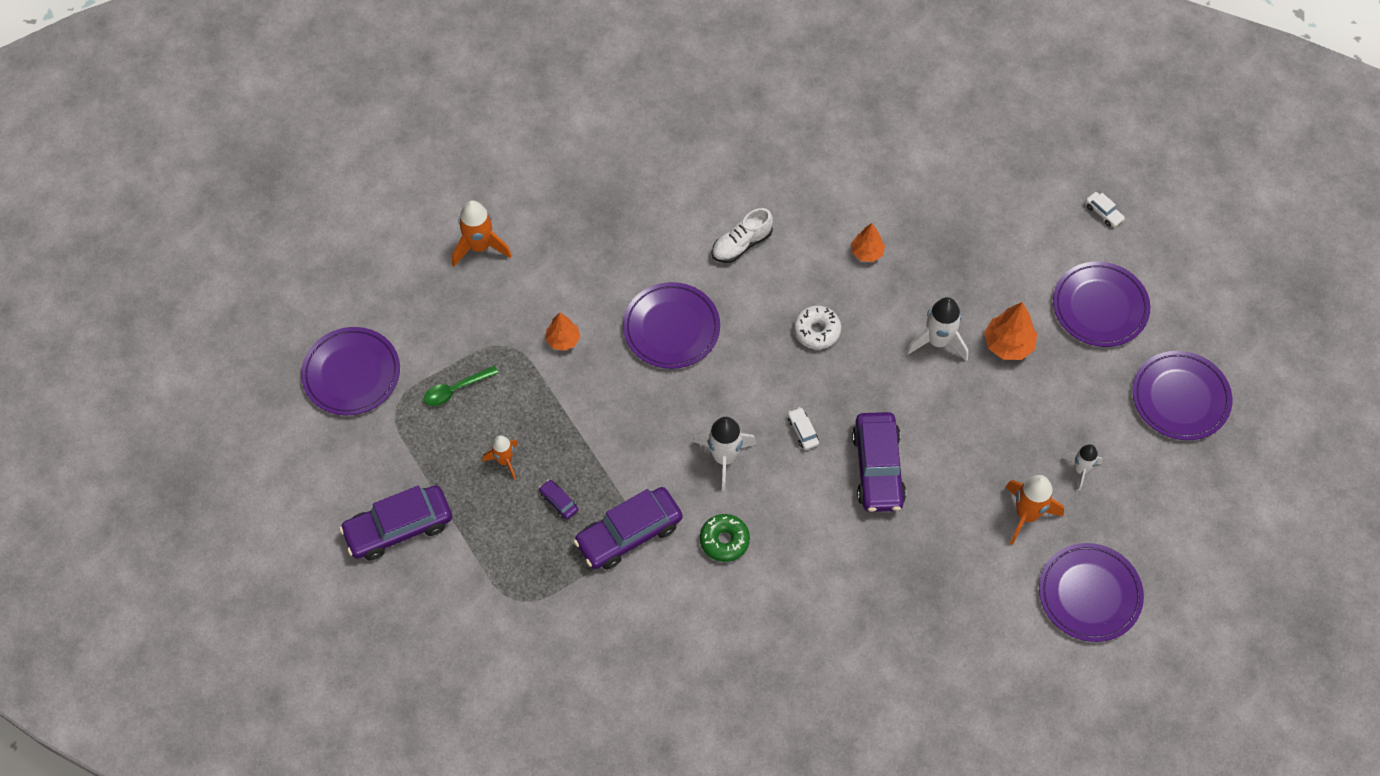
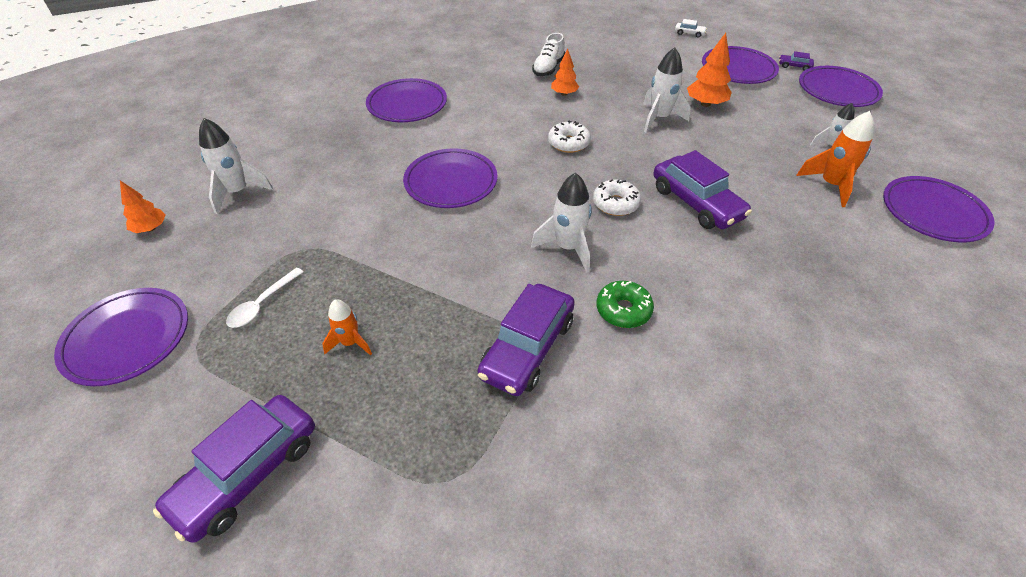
camera: 30 degrees left, 15 degrees down
(456, 389) = (262, 304): green spoon -> white spoon
(480, 247) = (238, 192): orange rocket -> white rocket
(559, 502) = (433, 353): purple car -> purple car (794, 66)
(563, 340) = (356, 225): orange tree -> orange tree (151, 228)
(691, 191) = (407, 105): none -> purple plate
(741, 244) = (469, 118): white shoe -> white shoe (548, 68)
(802, 431) = (615, 204): white car -> white donut

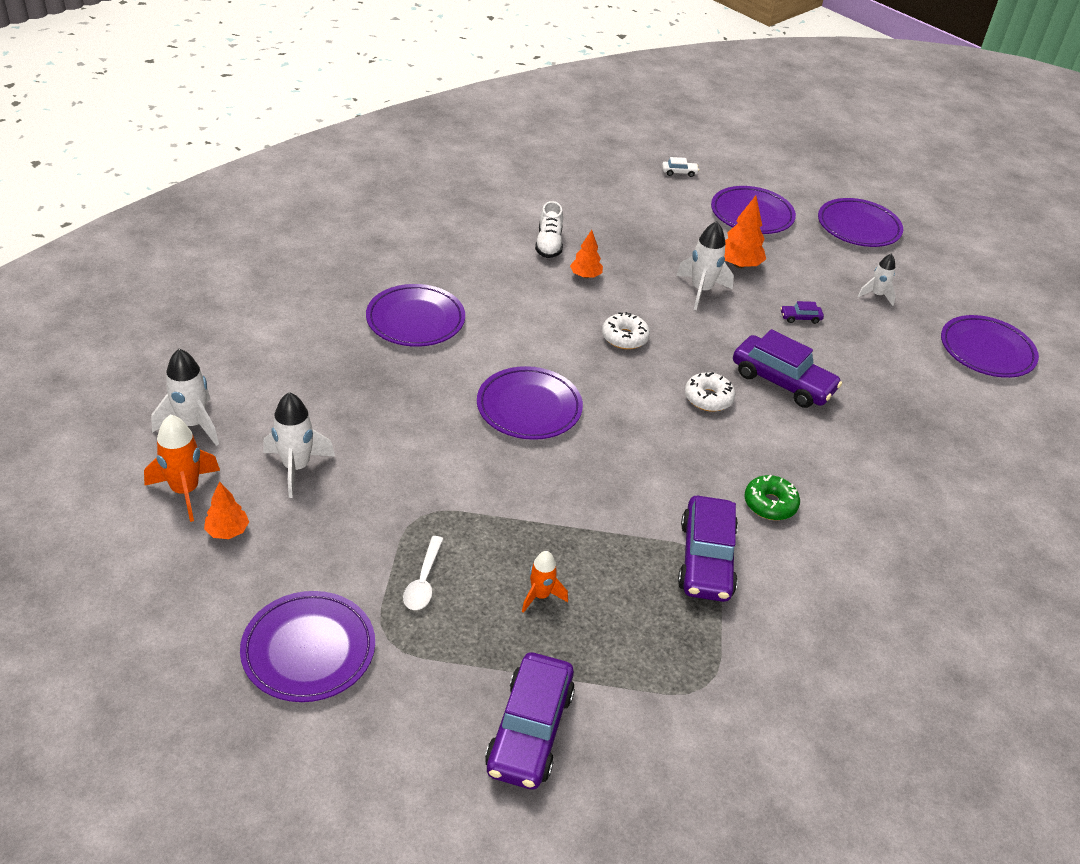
camera: 25 degrees left, 5 degrees down
(567, 248) = (688, 455): white rocket -> white rocket (193, 424)
(794, 66) = (805, 202): purple car -> purple car (800, 318)
(830, 185) = (892, 339): orange rocket -> orange rocket (185, 491)

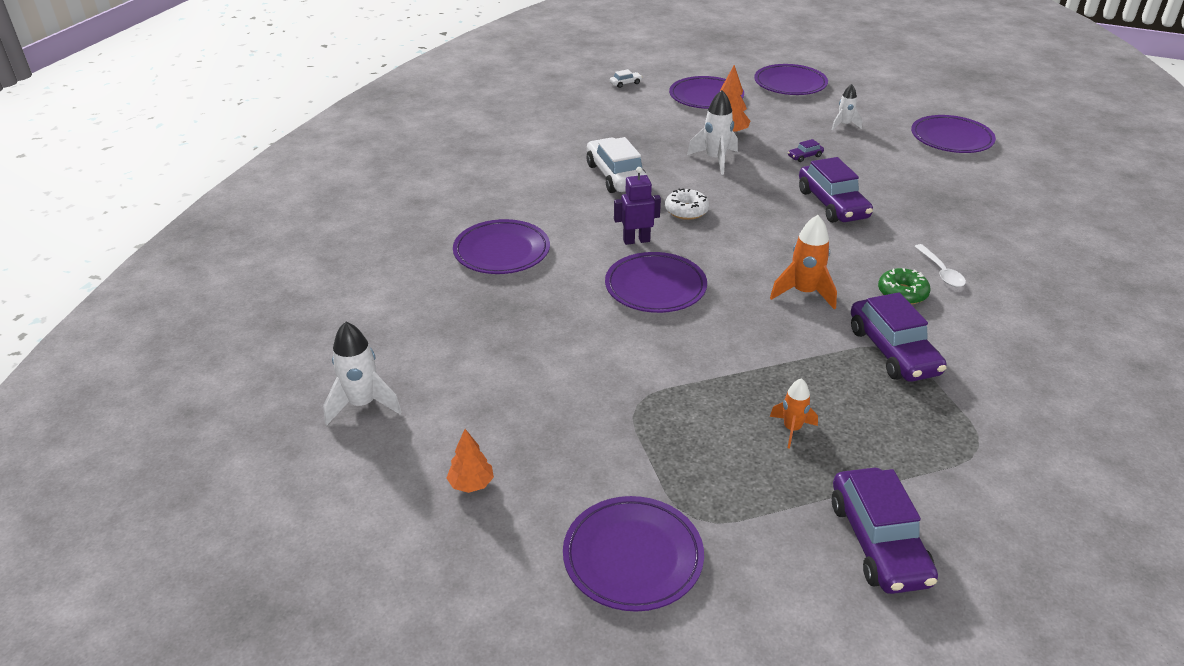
camera: 20 degrees left, 5 degrees down
(185, 491) = (401, 465): orange rocket -> orange rocket (804, 293)
(296, 468) = (492, 406): white rocket -> none
(423, 581) = (685, 456): white spoon -> white spoon (941, 272)
(549, 244) = (566, 162): white shoe -> none
(550, 352) = (636, 240): none -> purple robot
(585, 276) = (616, 176): orange tree -> white car
(708, 398) = (789, 233): white donut -> none
(782, 382) = (832, 204): purple car -> purple car turned 60 degrees clockwise

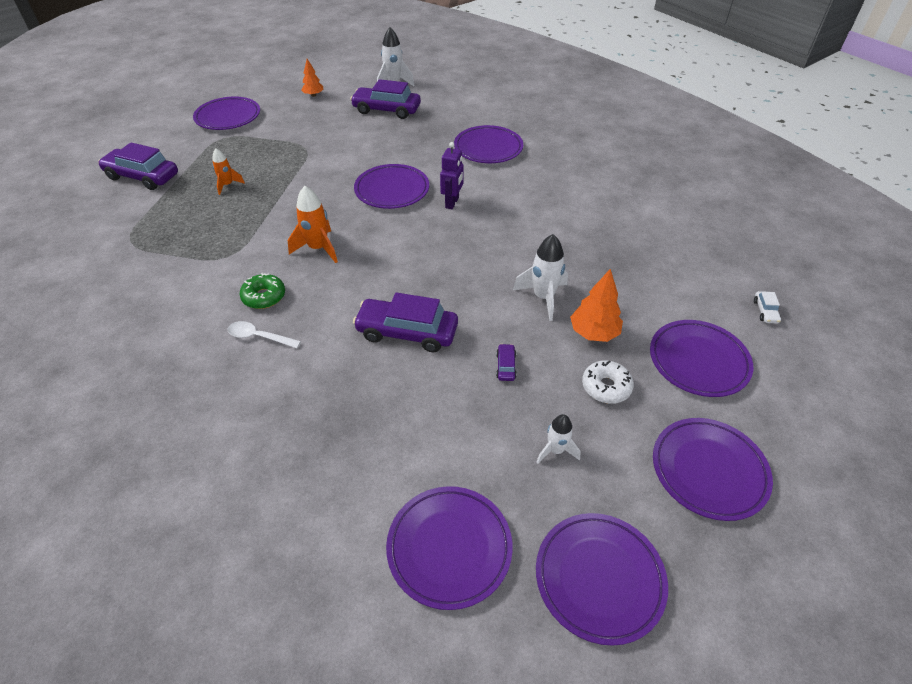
camera: 120 degrees right, 10 degrees up
(616, 176) = (554, 228): white car -> none
(686, 211) = (471, 242): white donut -> white donut (606, 387)
(893, 351) = (225, 255): purple car -> purple car (386, 110)
(898, 99) = (599, 578): none -> purple plate

